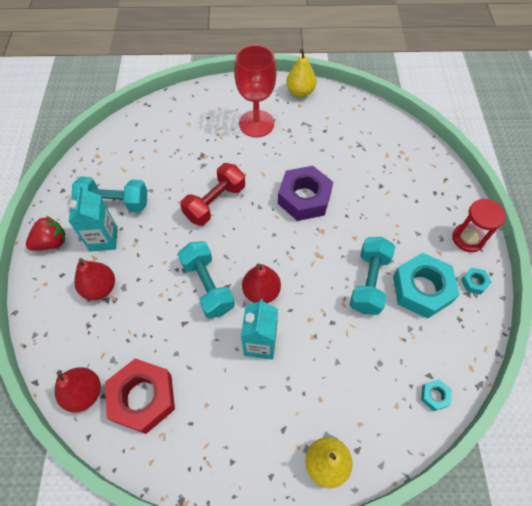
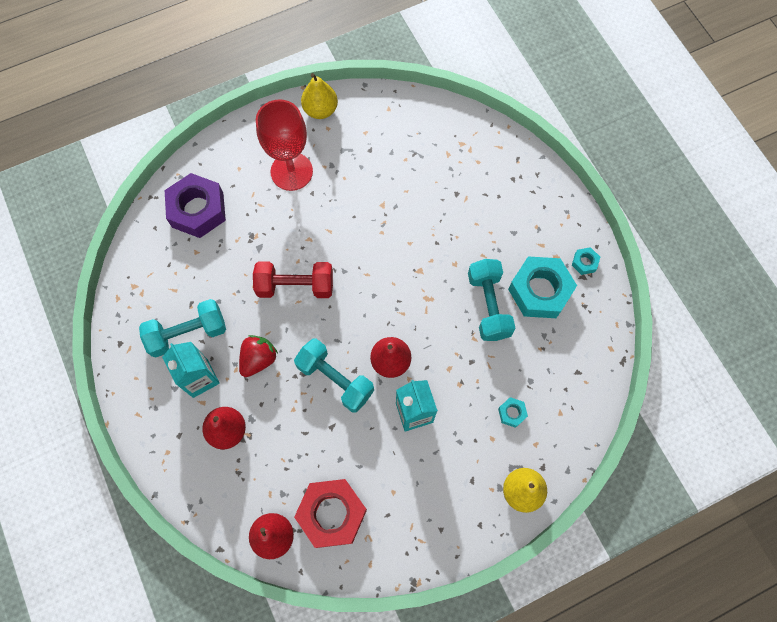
camera: 25 degrees left, 10 degrees up
(51, 242) = (146, 406): red strawberry -> red strawberry (258, 359)
(215, 203) = (295, 286): red dumbbell -> red dumbbell turned 75 degrees clockwise
(304, 198) = (385, 241): purple nut -> purple nut (197, 210)
(434, 396) = (589, 389): turquoise nut -> turquoise nut (512, 413)
(468, 238) = (563, 218): red hourglass -> none

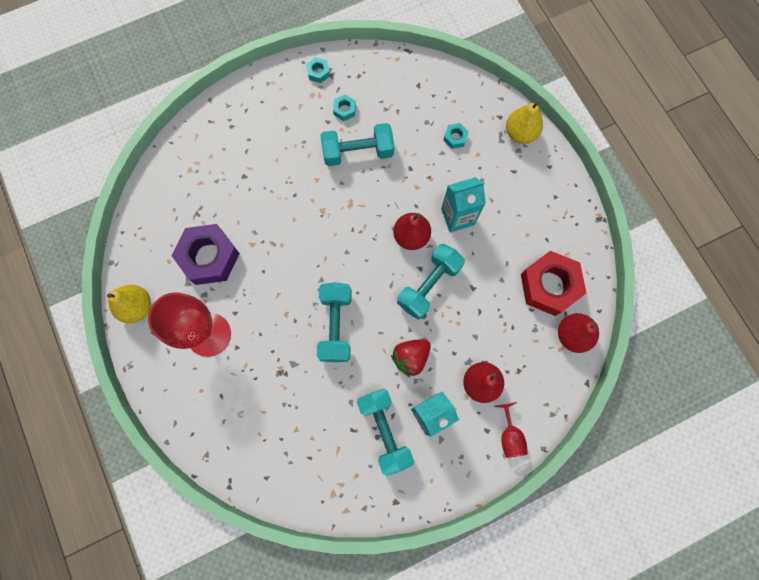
camera: 90 degrees left, 5 degrees up
(171, 459) = (509, 435): none -> red goblet
(197, 210) = (248, 432): purple nut -> purple nut (209, 257)
(258, 359) = (410, 358): red strawberry -> red strawberry turned 75 degrees counterclockwise
(295, 286) = (336, 325): red dumbbell -> turquoise dumbbell
(540, 291) = (344, 110): turquoise nut -> turquoise nut, size x0.43

